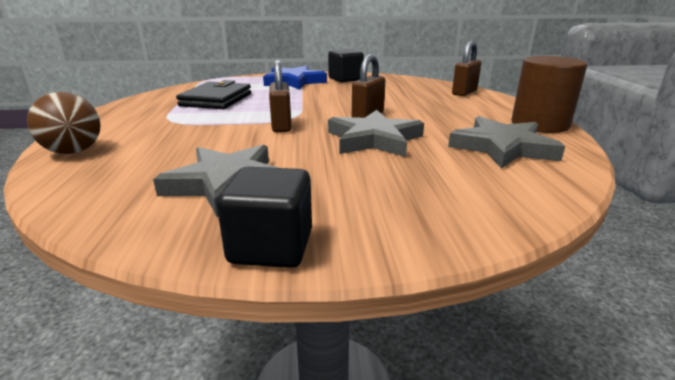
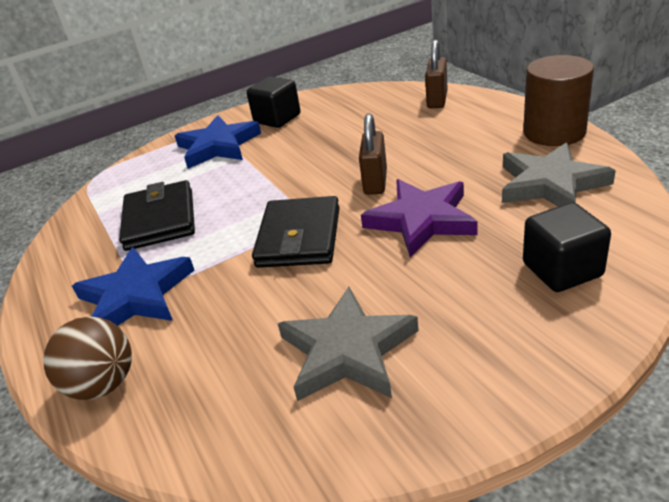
camera: 20 degrees left, 10 degrees up
(153, 124) = (136, 296): none -> blue star
(271, 247) = (480, 407): black cube -> black cube (562, 270)
(281, 126) = (299, 237): brown padlock -> black wallet
(374, 139) = (421, 220): grey star -> purple star

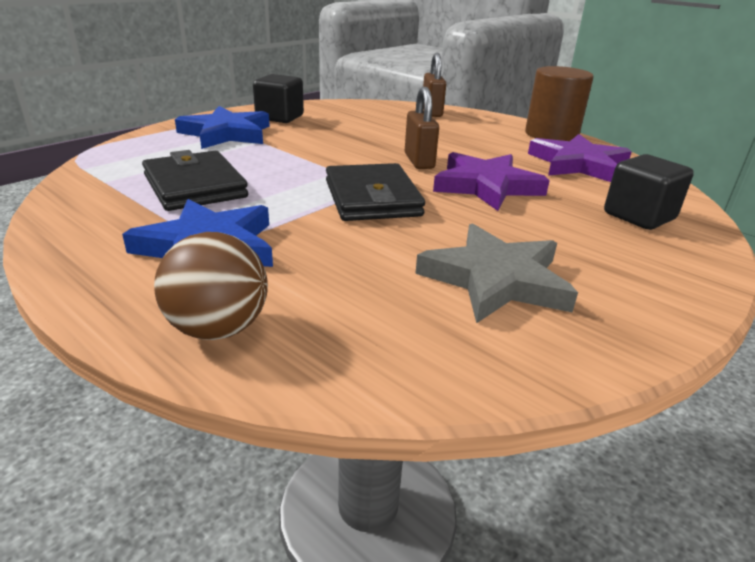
camera: 25 degrees left, 5 degrees down
(550, 184) = (578, 164): grey star -> purple star

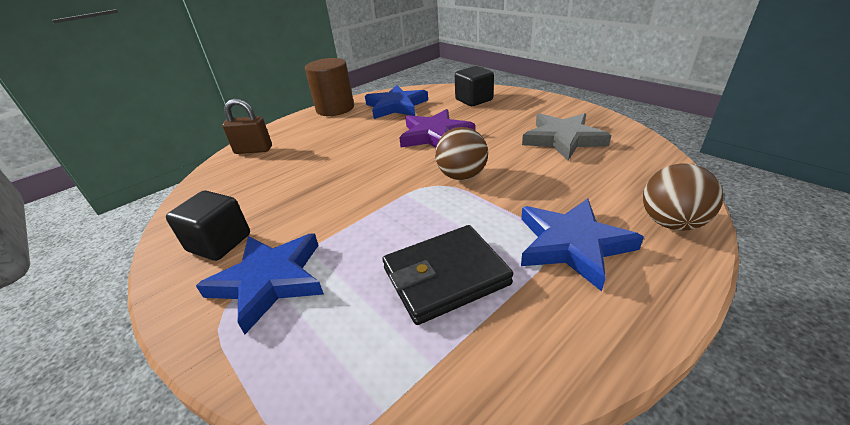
camera: 80 degrees left, 5 degrees up
(372, 198) = (462, 176): black wallet -> brown ball
(419, 161) = (384, 157): brown padlock -> none
(578, 164) = (396, 106): purple star -> blue star

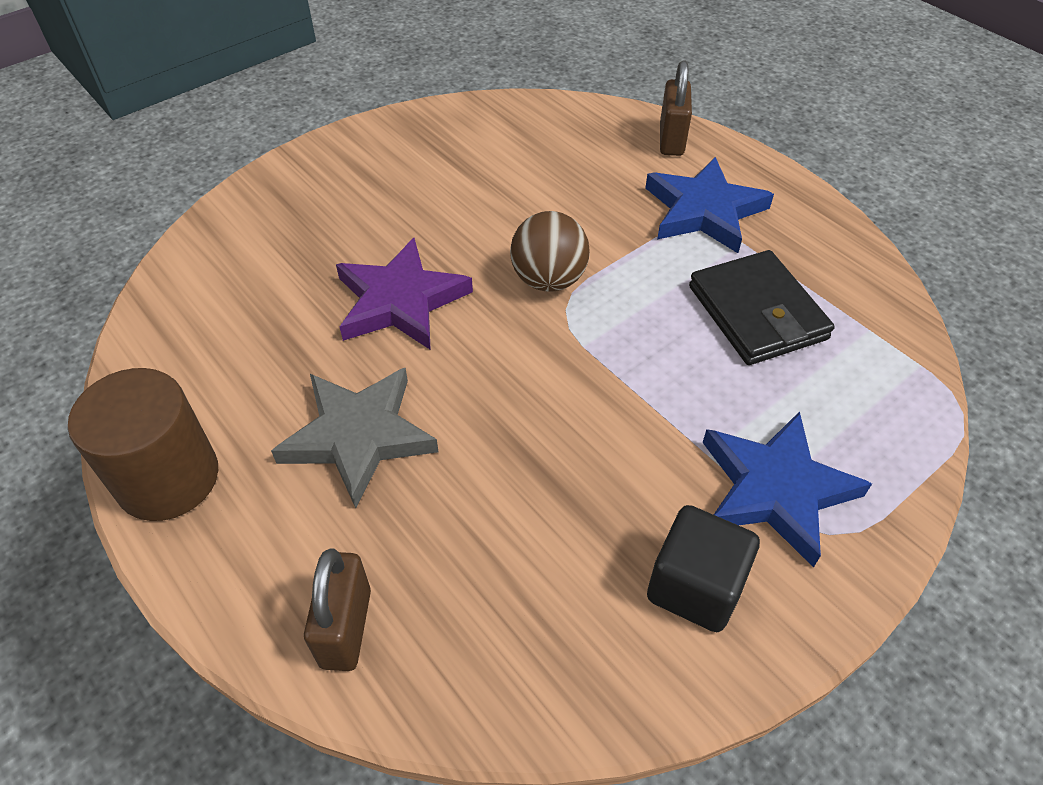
camera: 90 degrees left, 15 degrees up
(396, 106) = (226, 356): blue star -> none
(474, 100) = (267, 236): black cube -> none
(563, 139) = (470, 166): grey star -> grey star (358, 436)
(670, 223) = (671, 140): brown ball -> brown padlock

